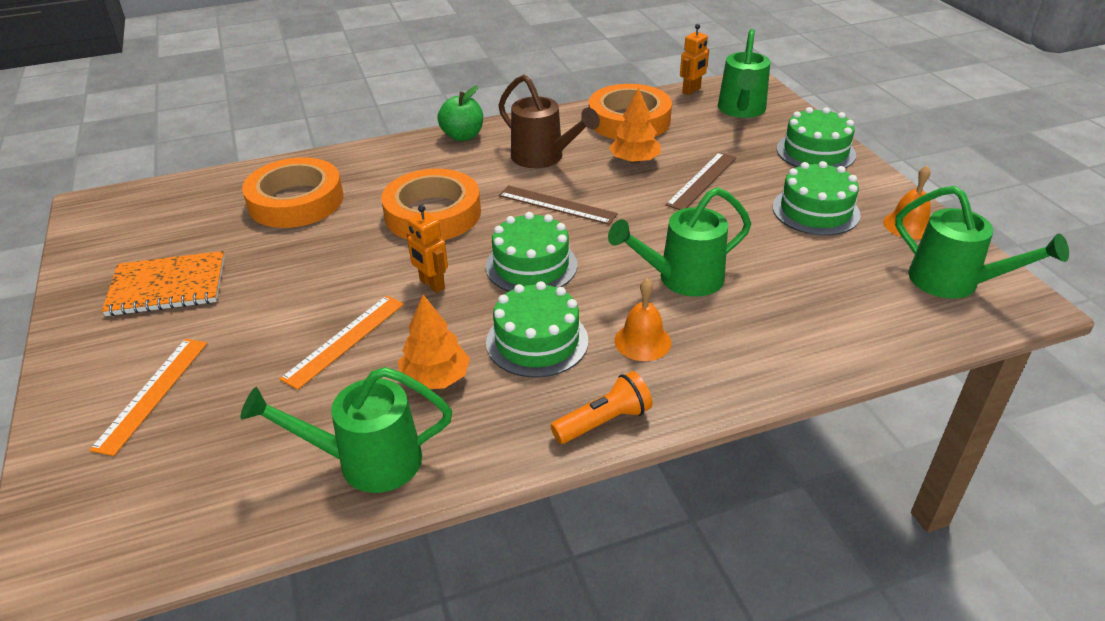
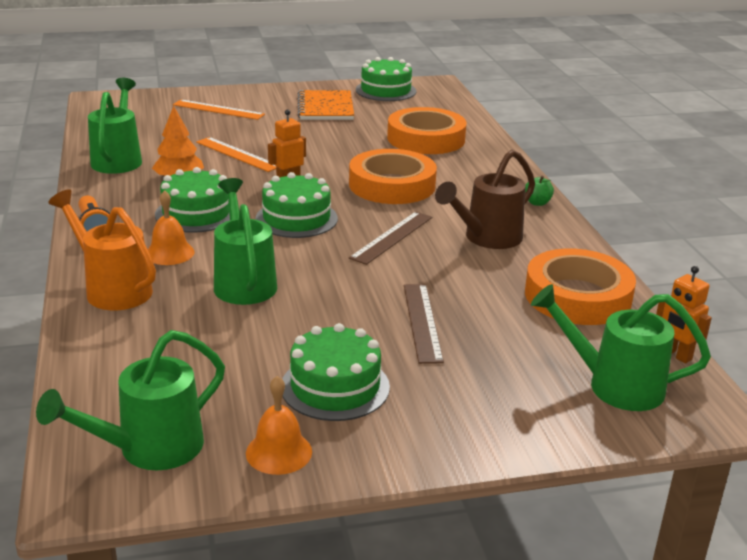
camera: 95 degrees right, 10 degrees down
(462, 136) = (537, 203): green apple -> green apple, size x0.61
(634, 161) = (474, 287): orange tree -> none
(702, 181) = (422, 322): brown ruler -> brown ruler turned 45 degrees clockwise
(738, 365) = (112, 289): none -> orange watering can
(815, 152) = (484, 423): green cake -> green cake (386, 90)

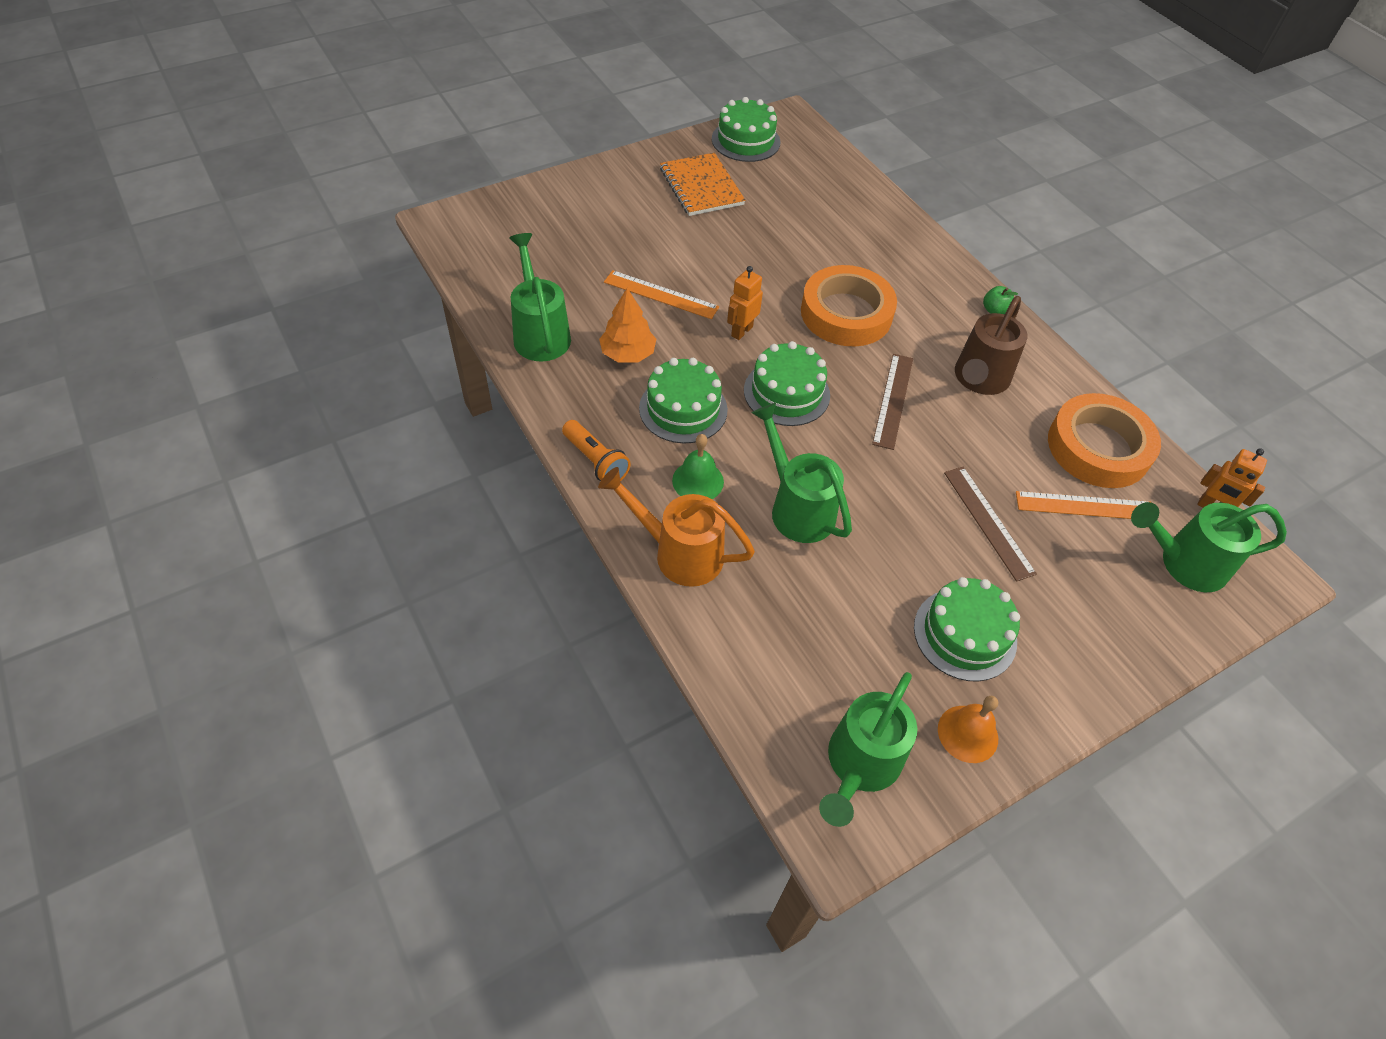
camera: 20 degrees left, 25 degrees up
(169, 253) = (698, 481): orange bell -> green bell
(218, 110) = (589, 215): orange ruler -> orange ruler (1085, 506)
(426, 139) = (835, 223): orange tape -> none

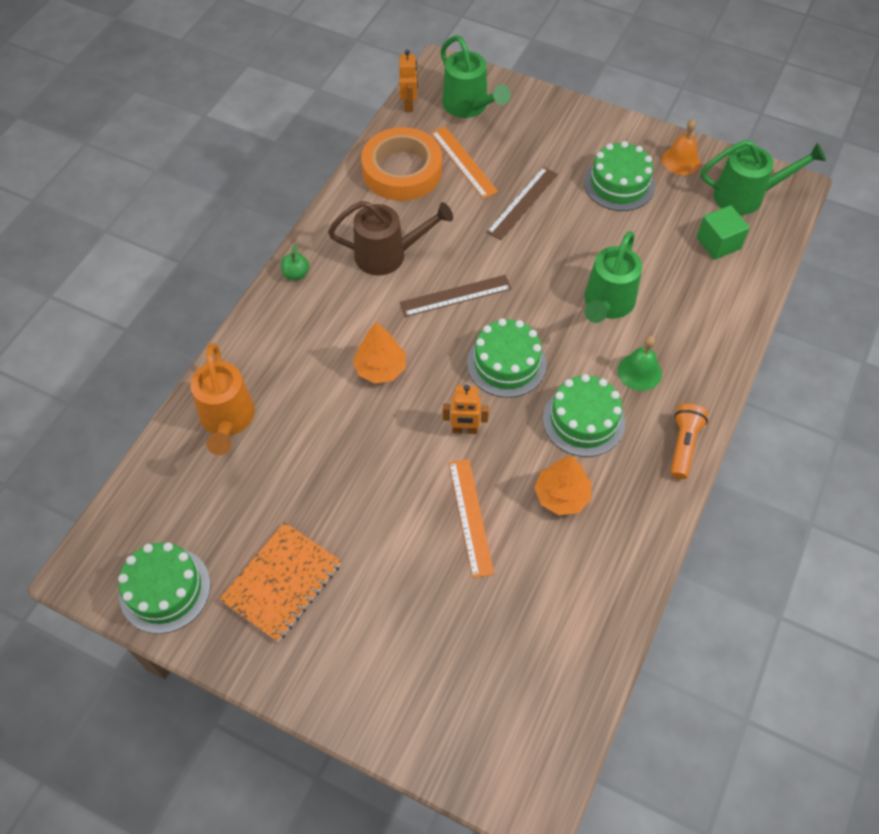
camera: 120 degrees left, 5 degrees up
(540, 333) = (598, 580): green watering can -> none
(679, 553) = (705, 348): orange watering can -> orange watering can (227, 420)
(805, 672) = (718, 243): none -> green cube
(846, 313) = (380, 368): orange tape -> orange tree

